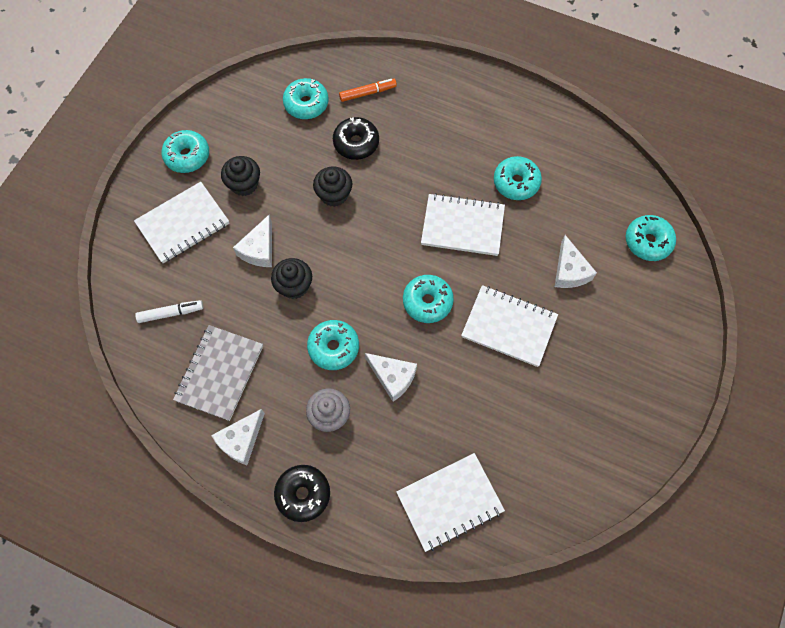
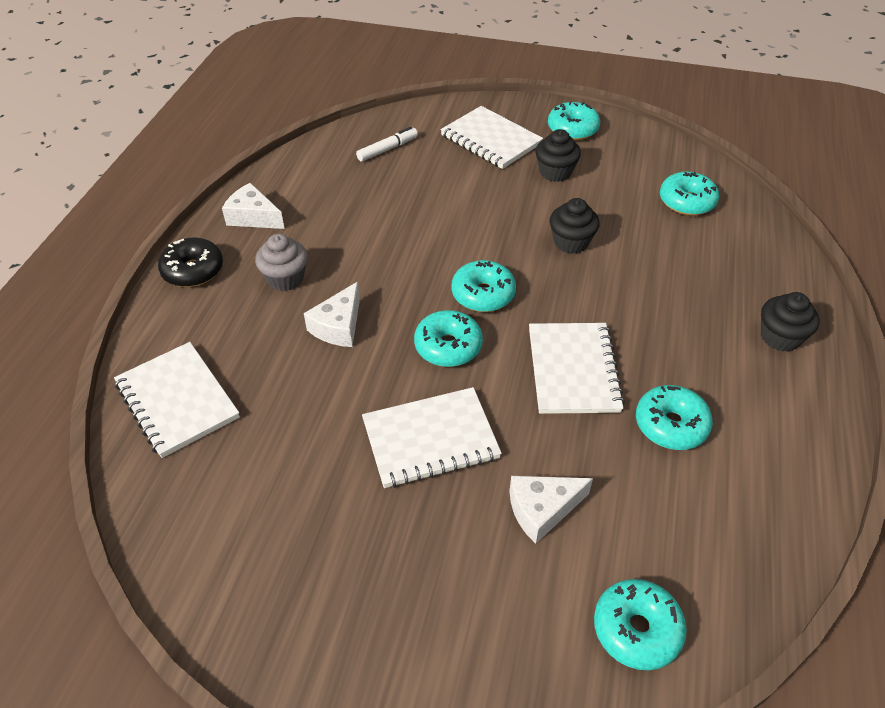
camera: 80 degrees right, 20 degrees down
(171, 313) = (387, 149): white marker -> white marker turned 105 degrees counterclockwise
(220, 373) = (326, 191): grey notebook -> none
(259, 249) = (478, 195): white cheese -> none
(294, 286) = (440, 228): black cupcake -> black cupcake (780, 337)
(333, 347) = (369, 270): turquoise donut -> turquoise donut (483, 294)
(356, 143) = (653, 251): black donut -> none
(367, 93) = (734, 251): orange marker -> none
(509, 327) = (430, 439): white notebook -> white notebook turned 60 degrees clockwise

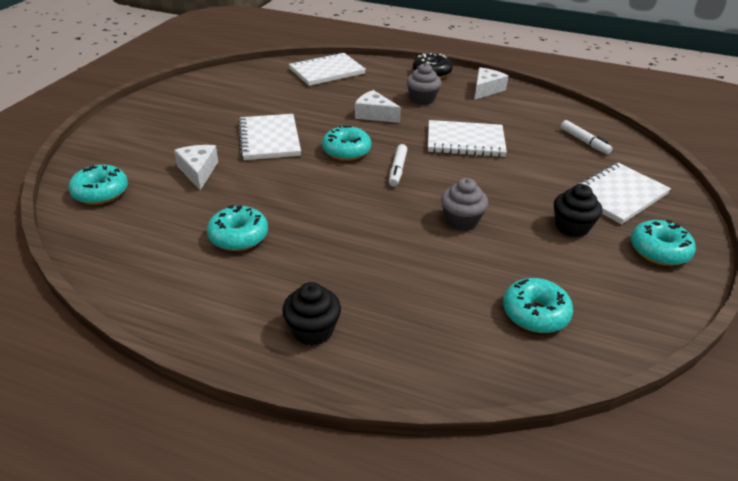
camera: 95 degrees right, 10 degrees down
(483, 294) = (397, 169): turquoise donut -> white marker
(571, 242) = (461, 221): black cupcake -> grey cupcake
(573, 370) = (309, 199): white notebook -> white notebook (465, 141)

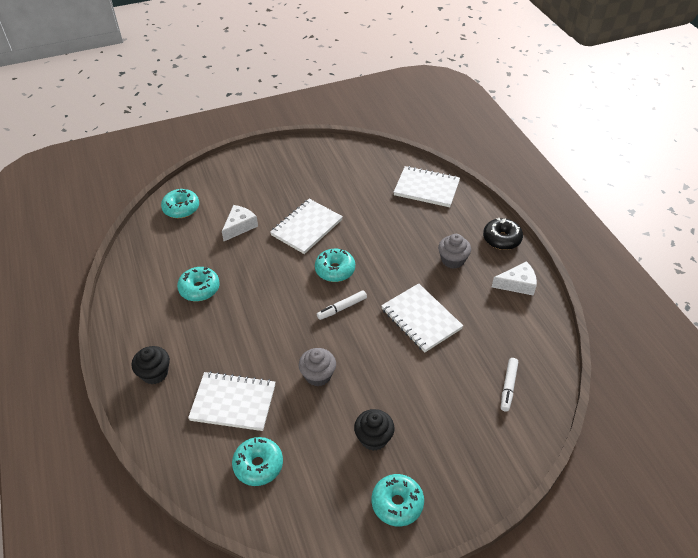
camera: 50 degrees right, 10 degrees up
(374, 114) = (397, 251): white cheese -> none
(618, 195) = (448, 445): white notebook -> white notebook (233, 402)

